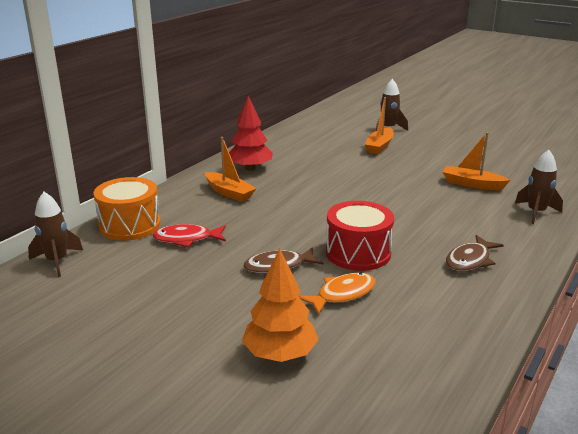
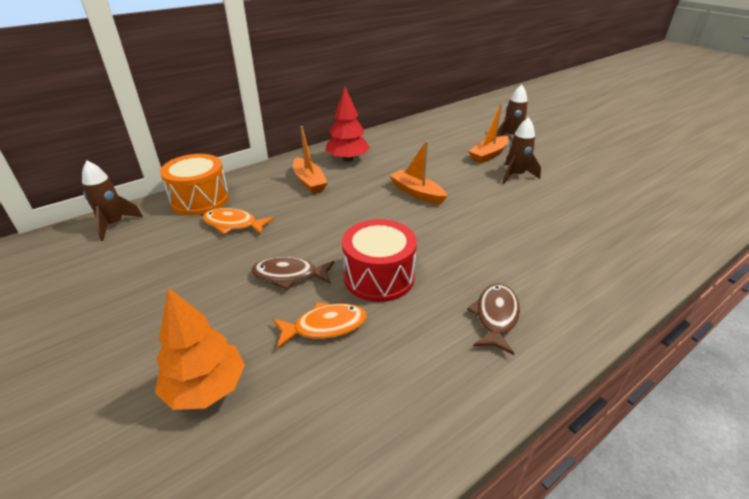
camera: 20 degrees right, 10 degrees up
(186, 239) = (233, 224): red fish -> orange fish
(470, 260) = (495, 317): brown fish -> brown fish turned 135 degrees clockwise
(472, 184) = (561, 216): orange boat -> orange boat (417, 193)
(536, 212) = (617, 268): brown rocket -> brown rocket (516, 175)

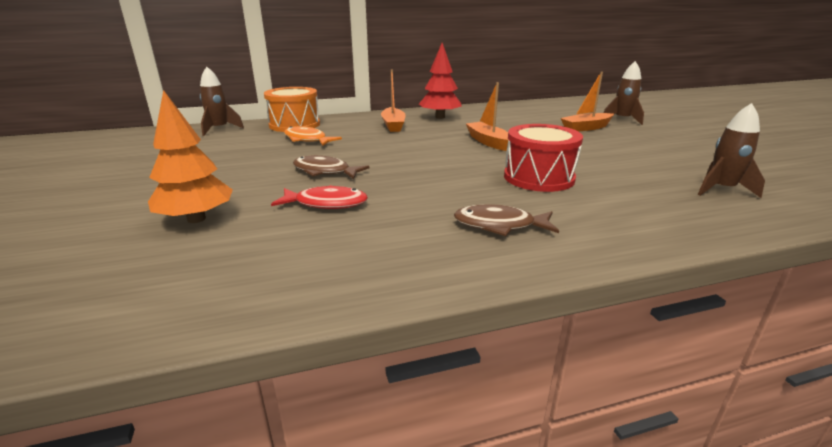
camera: 20 degrees right, 10 degrees down
(325, 326) = (326, 203): orange fish -> red fish
(379, 277) = (403, 184): red drum -> red drum (538, 177)
(495, 317) = (499, 225): brown fish -> brown fish turned 120 degrees counterclockwise
(516, 175) = (605, 143): brown rocket -> brown rocket (721, 189)

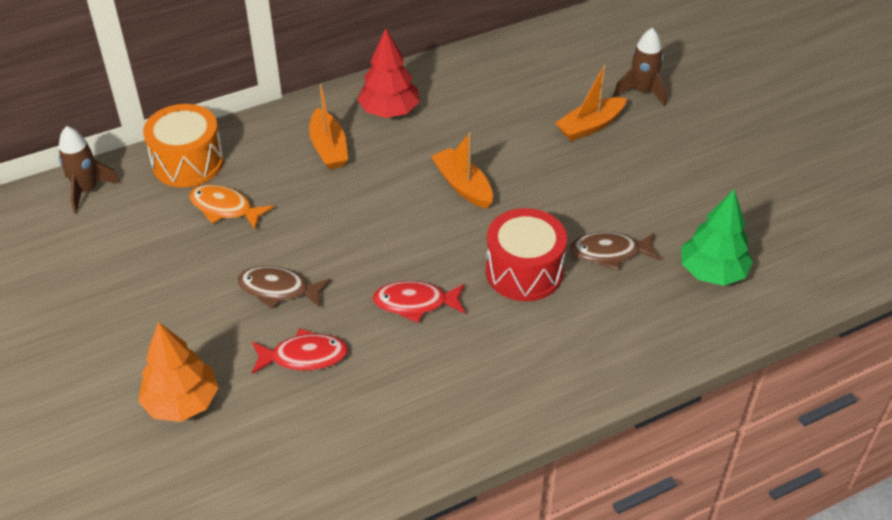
camera: 10 degrees left, 20 degrees up
(438, 185) = (415, 303): none -> red fish
(499, 225) = (484, 371): brown fish -> brown fish (609, 253)
(721, 189) = (712, 272): brown rocket -> green tree

